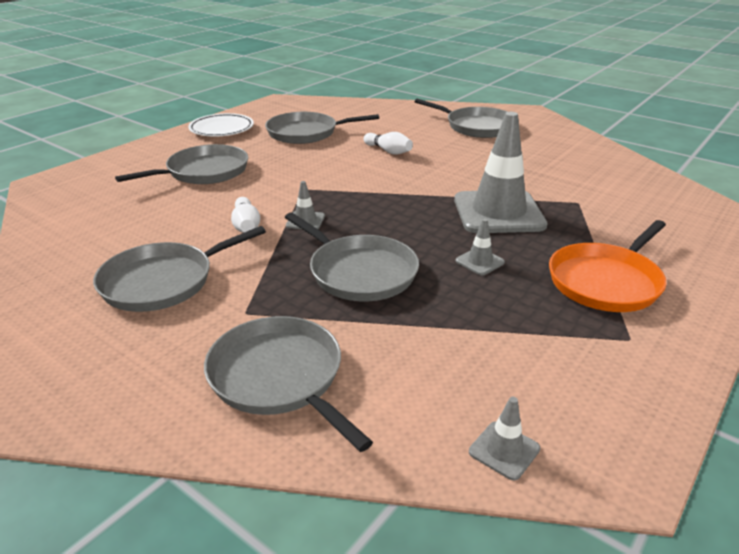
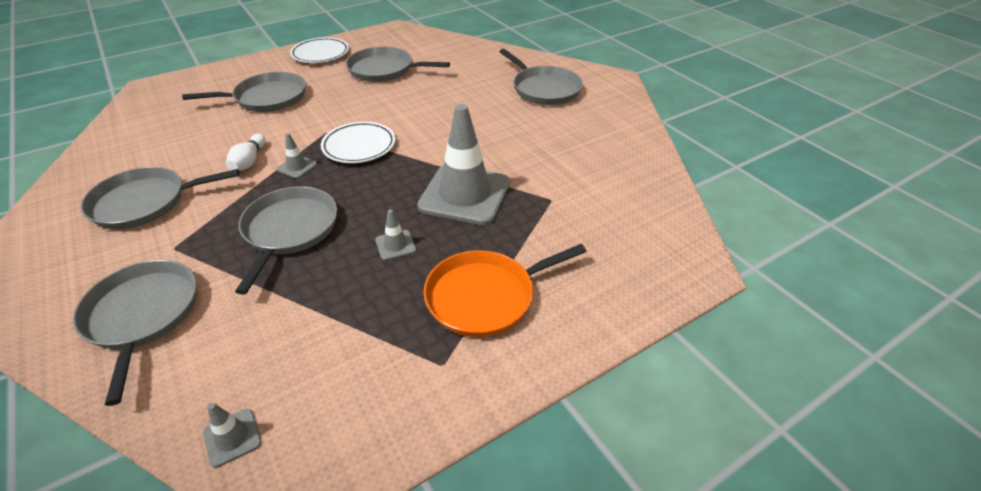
camera: 20 degrees right, 10 degrees up
(351, 194) = (359, 146): none -> white plate
(359, 272) = (289, 230): grey pan -> grey pan turned 150 degrees counterclockwise
(388, 151) = (435, 104): white bowling pin -> none

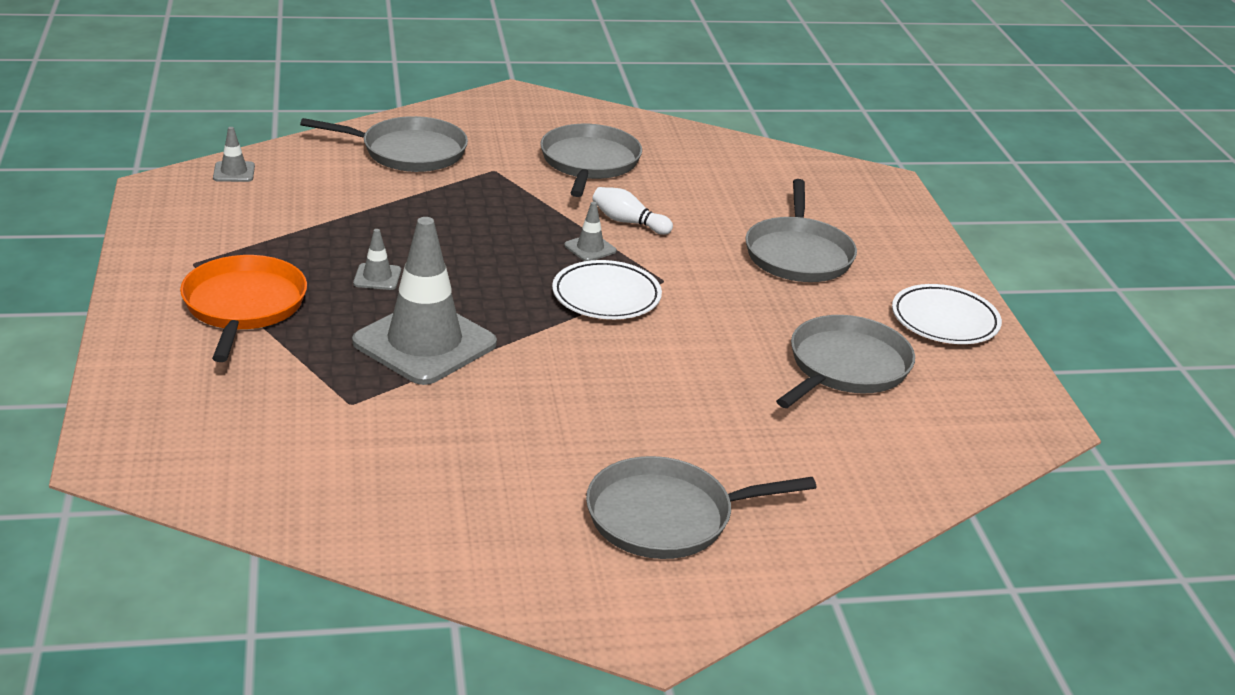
camera: 110 degrees right, 10 degrees down
(289, 230) = (464, 226): grey pan -> none

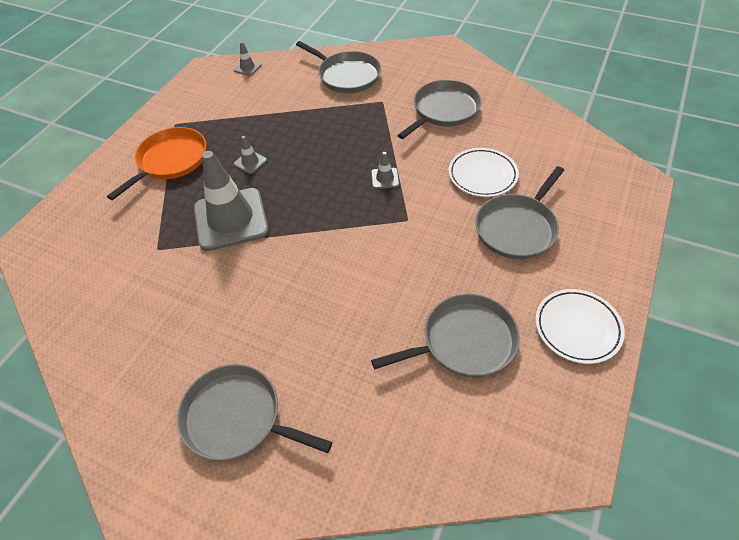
camera: 40 degrees right, 20 degrees up
(606, 296) = (361, 220): white plate -> white plate (482, 175)
(628, 222) = (426, 165): white bowling pin -> none

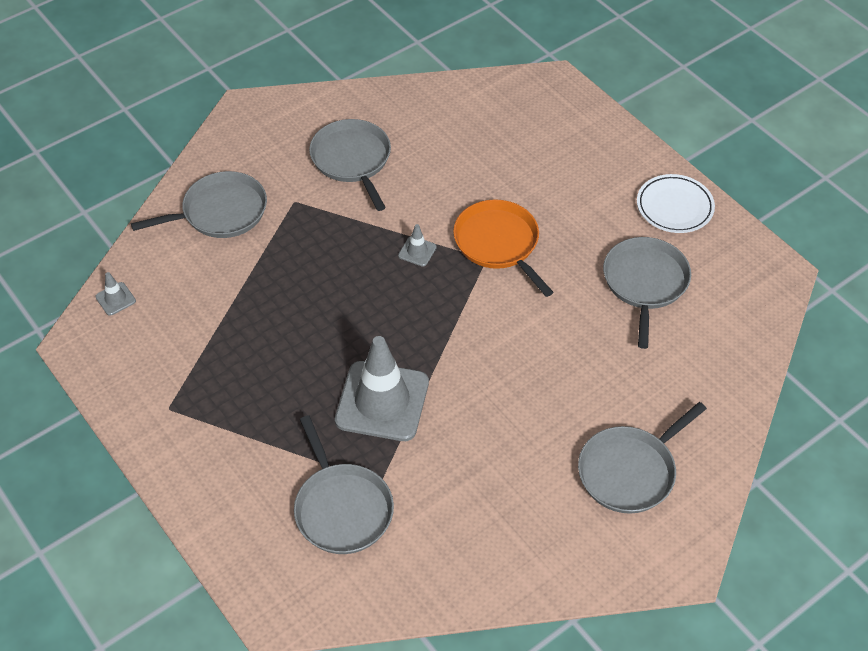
camera: 65 degrees left, 0 degrees up
(170, 161) = (239, 431): orange pan -> orange pan (499, 243)
(250, 162) = (303, 355): grey traffic cone -> none
(482, 175) = (468, 178): white plate -> none
(517, 228) = (549, 187): grey pan -> grey pan (342, 508)

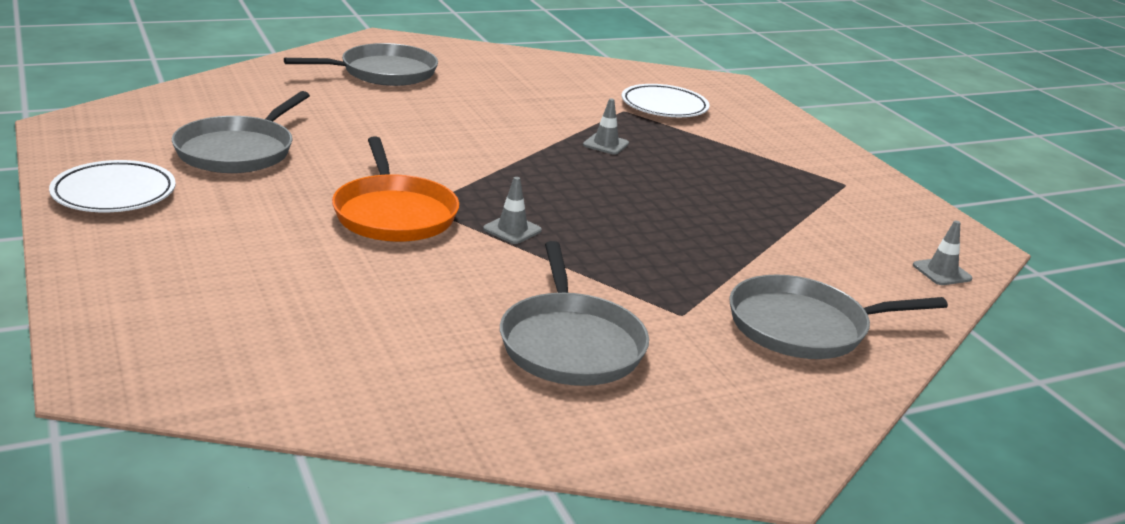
camera: 170 degrees left, 25 degrees down
(342, 508) = (664, 106): grey pan -> white plate
(382, 401) = (606, 144): grey traffic cone -> grey traffic cone, size x0.41

